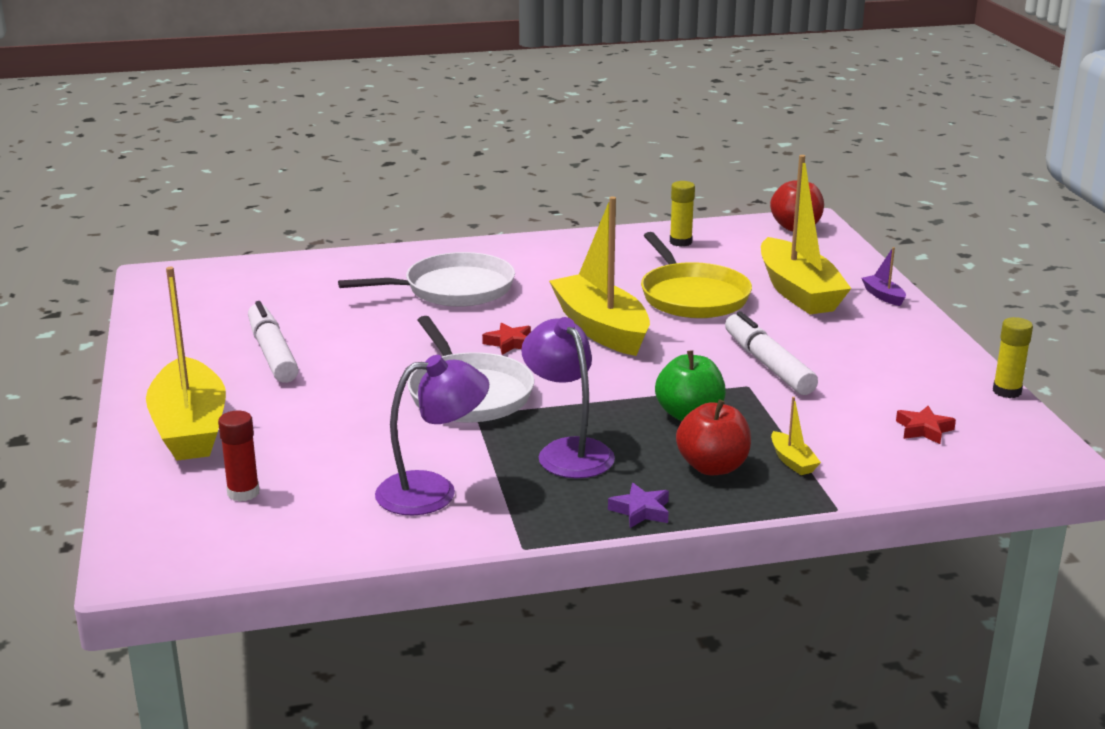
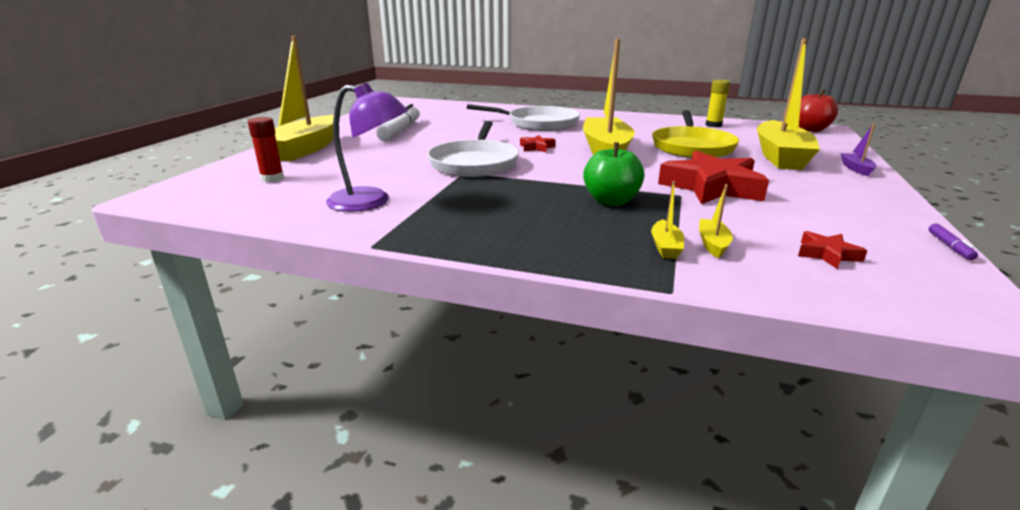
camera: 30 degrees right, 0 degrees up
(568, 451) = (492, 201): purple lamp -> none
(641, 511) = (491, 247): purple star -> none
(712, 467) = (589, 234): red apple -> none
(768, 364) = (711, 187): white marker -> red star
(828, 446) = (712, 244): none -> yellow boat
(1007, 391) = (949, 246): yellow glue stick -> purple marker

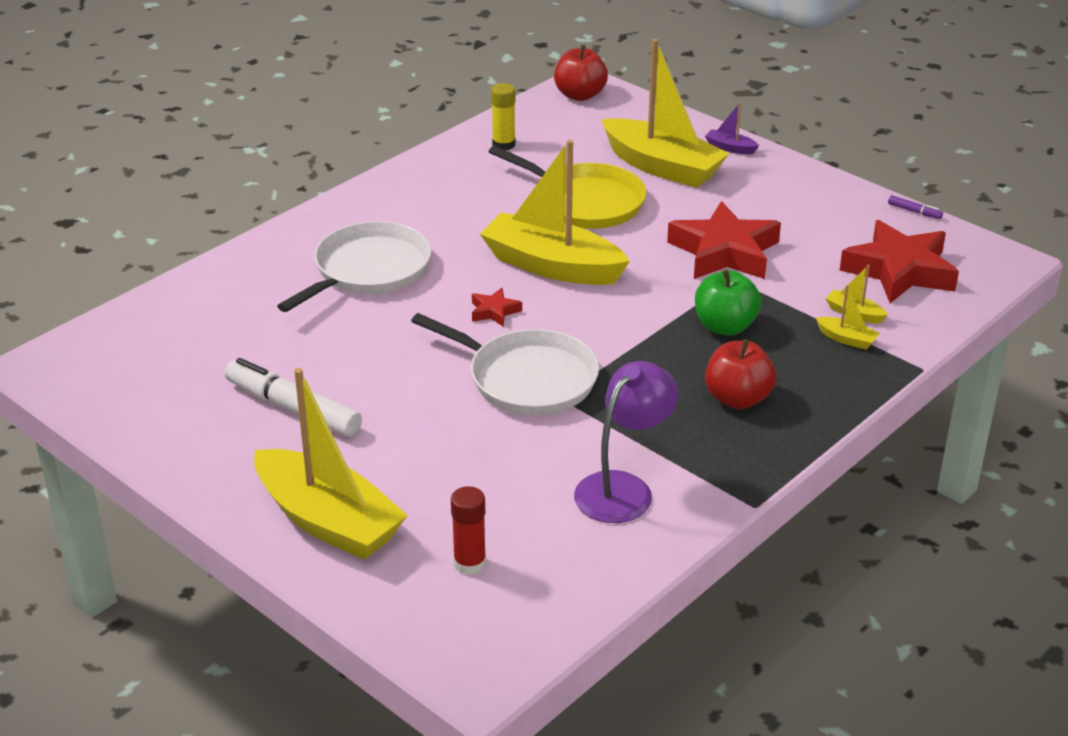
camera: 65 degrees left, 10 degrees up
(517, 219) = (737, 399): none -> red apple
(827, 254) = (900, 271): red star -> red star, size x2.24

